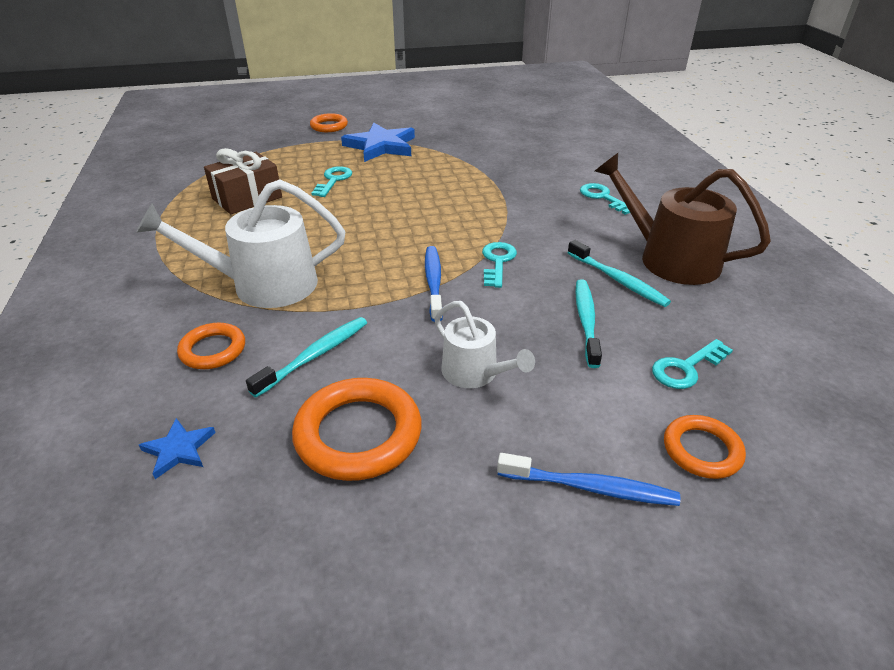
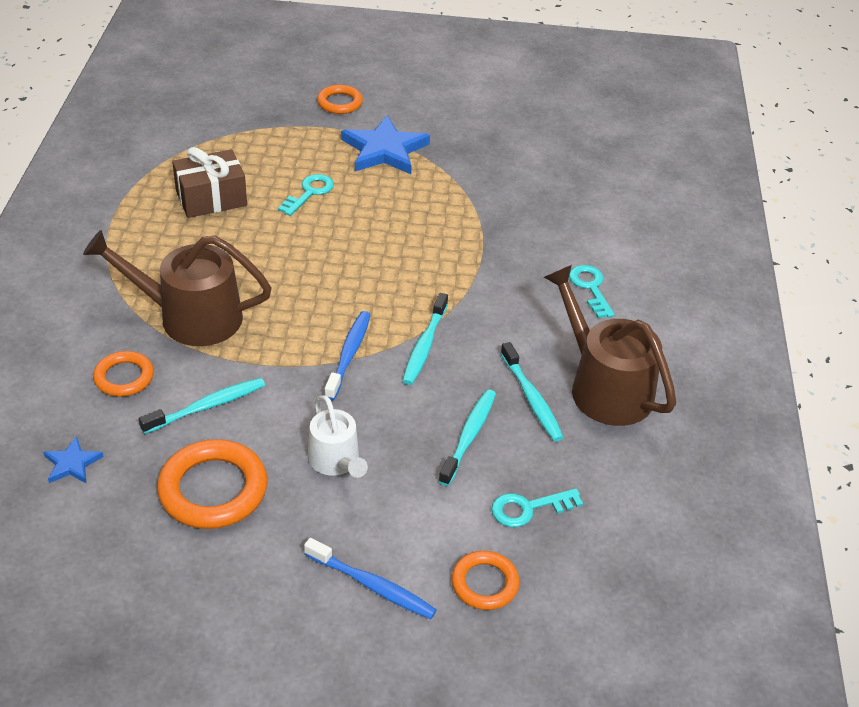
camera: 15 degrees right, 5 degrees up
(265, 285) = (191, 317): white watering can -> brown watering can
(497, 262) = (424, 345): turquoise key -> turquoise toothbrush

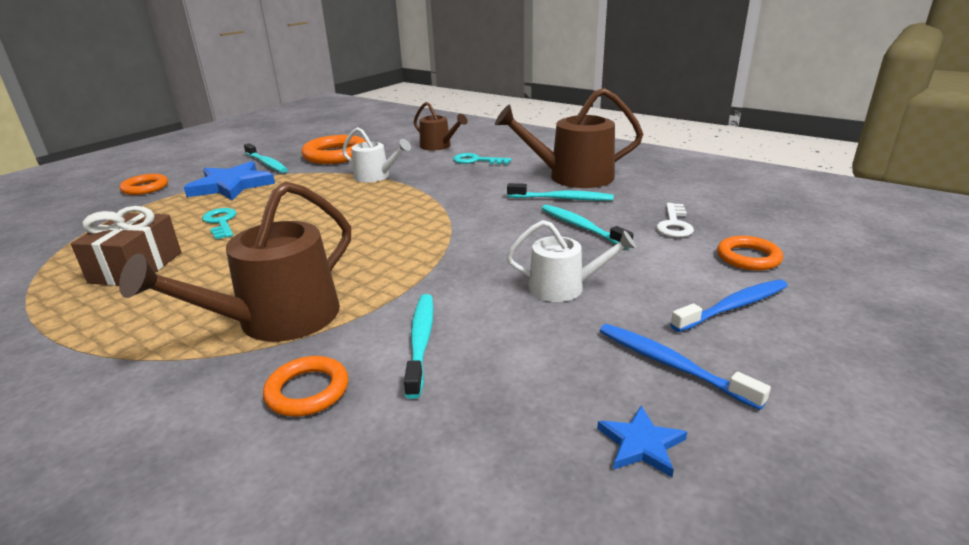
camera: 55 degrees left, 15 degrees down
(72, 463) = (409, 481): blue star -> blue star (641, 444)
(213, 489) = (548, 368): orange ring -> orange ring (336, 155)
(349, 354) = (438, 251): blue toothbrush -> blue toothbrush (671, 365)
(424, 345) = (465, 220): turquoise toothbrush -> turquoise toothbrush (267, 163)
(481, 232) = (375, 176): none -> white watering can
(528, 508) = (674, 224): turquoise key -> white key
(611, 236) = (438, 146): none -> brown watering can

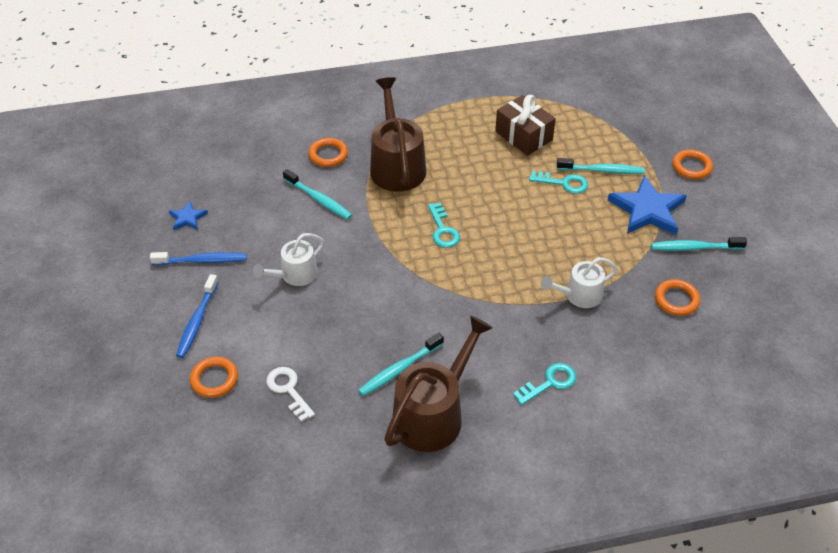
camera: 130 degrees right, 20 degrees up
(336, 155) = (676, 300): orange ring -> orange ring, size x0.59
(369, 245) = (443, 230): none -> turquoise key
(438, 146) = (629, 385): brown watering can -> none
(581, 227) = (345, 340): turquoise toothbrush -> turquoise toothbrush (602, 170)

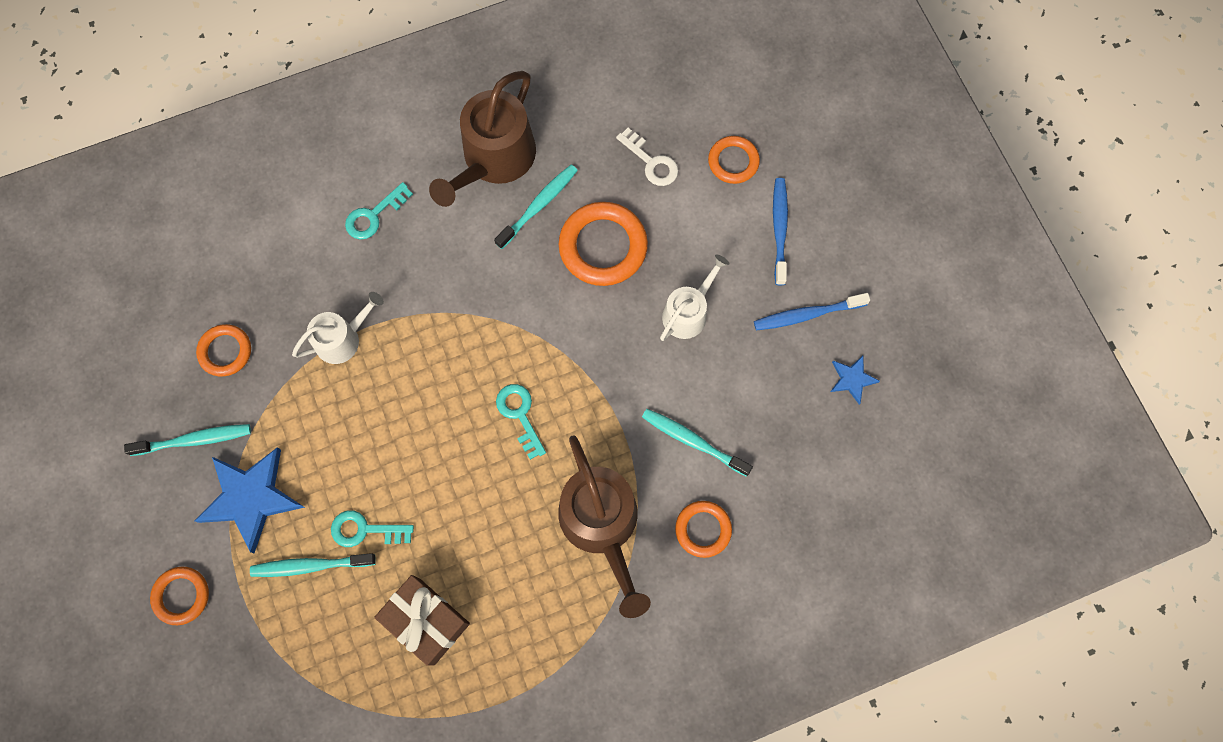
camera: 170 degrees right, 25 degrees up
(351, 330) = (603, 246): none -> orange ring

